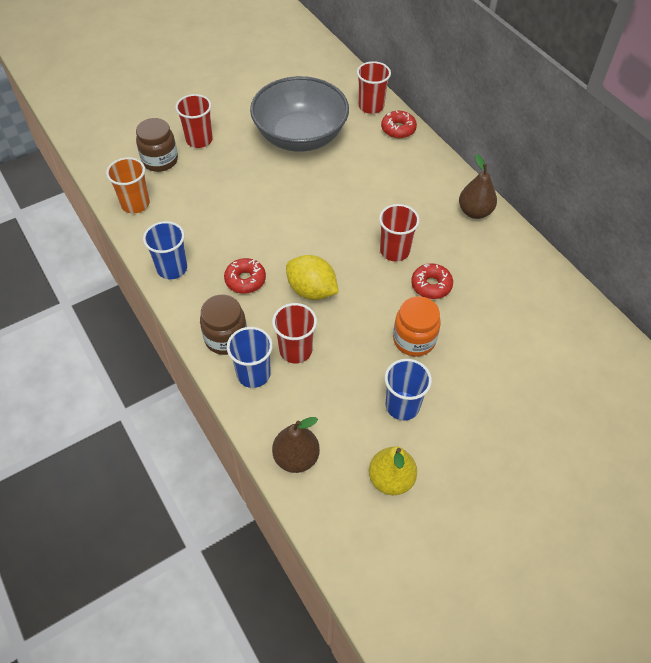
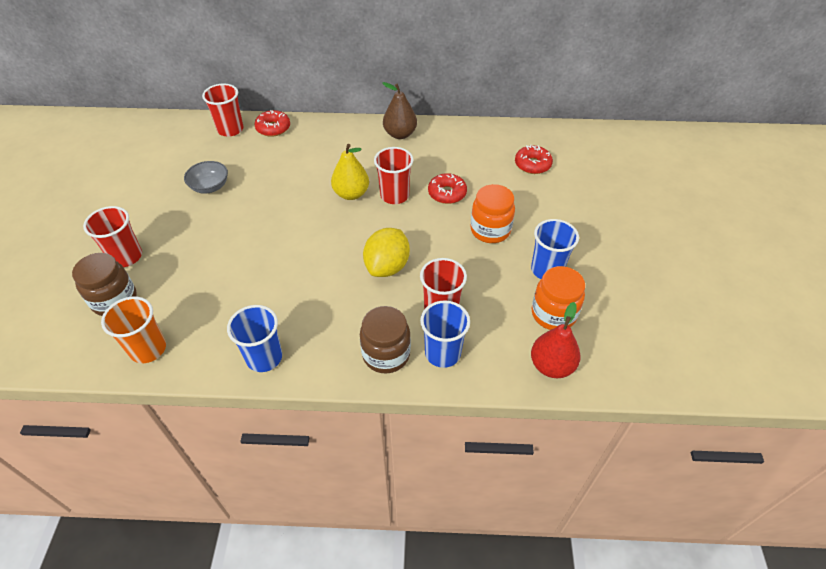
camera: 55 degrees left, 5 degrees down
(245, 280) = (333, 306): red donut -> red donut (532, 164)
(296, 458) = (551, 366): brown pear -> red pear
(300, 136) = (210, 187): grey bowl -> grey bowl, size x0.41
(311, 290) = (387, 266): yellow lemon -> yellow lemon turned 45 degrees counterclockwise
(354, 434) = (553, 314): none -> orange jar
(391, 479) = (610, 312): yellow pear -> yellow pear (351, 194)

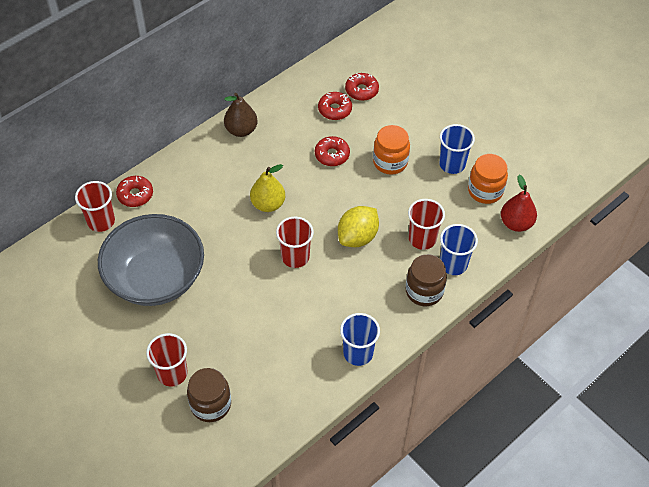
camera: 45 degrees left, 5 degrees up
(148, 349) = (280, 410): orange cup -> none
(210, 187) = (156, 278): grey bowl -> grey bowl, size x2.44
(387, 266) = (357, 237): yellow lemon -> yellow lemon turned 60 degrees clockwise
(394, 195) = (299, 183): red cup -> red cup (295, 257)
(491, 164) = (335, 109): none -> red donut

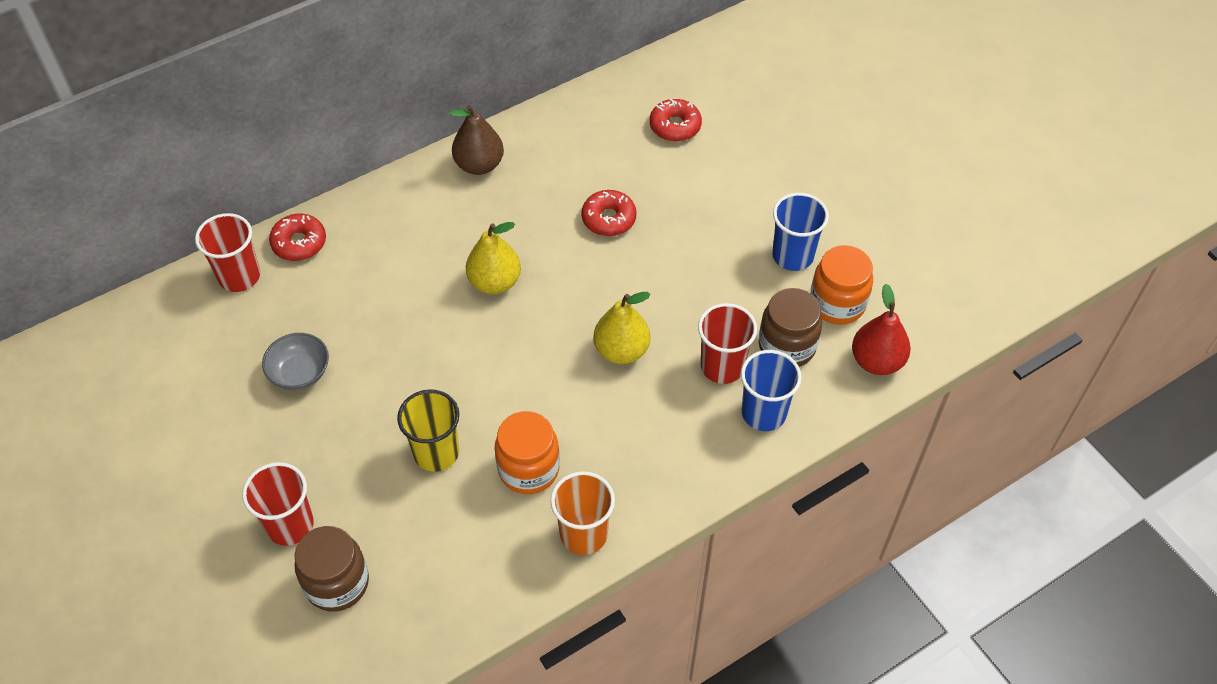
camera: 10 degrees right, 0 degrees up
(156, 278) = (300, 373): grey bowl -> grey bowl, size x0.41
(255, 316) = (436, 452): none -> yellow cup
(295, 257) = (518, 368): red cup -> none
(335, 109) = (627, 150): red donut -> none
(357, 237) = (621, 350): yellow lemon -> yellow pear
(358, 353) = (583, 534): blue cup -> orange cup
(390, 162) = (696, 240): orange jar -> orange jar (528, 469)
(424, 291) = (708, 450): brown jar -> brown jar (787, 346)

